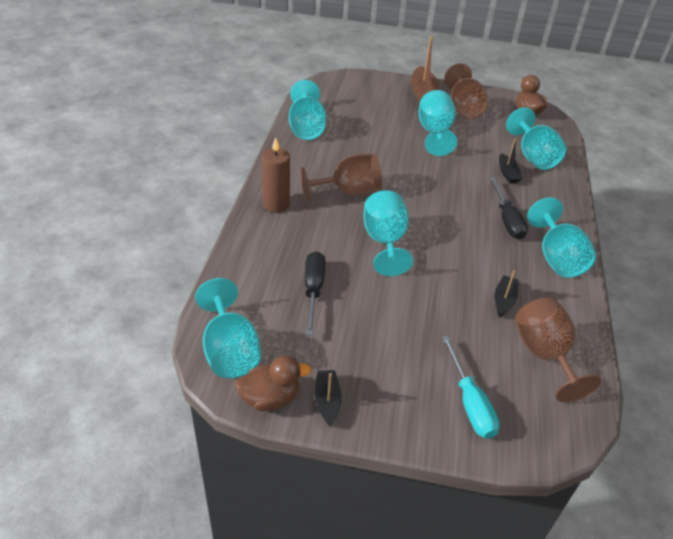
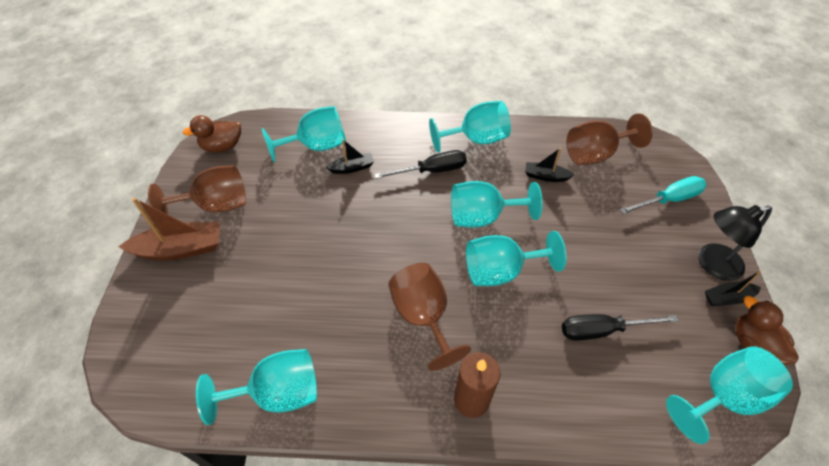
camera: 95 degrees left, 10 degrees up
(371, 406) = (711, 264): none -> black lamp
(434, 133) = (277, 233): turquoise goblet -> turquoise goblet (483, 217)

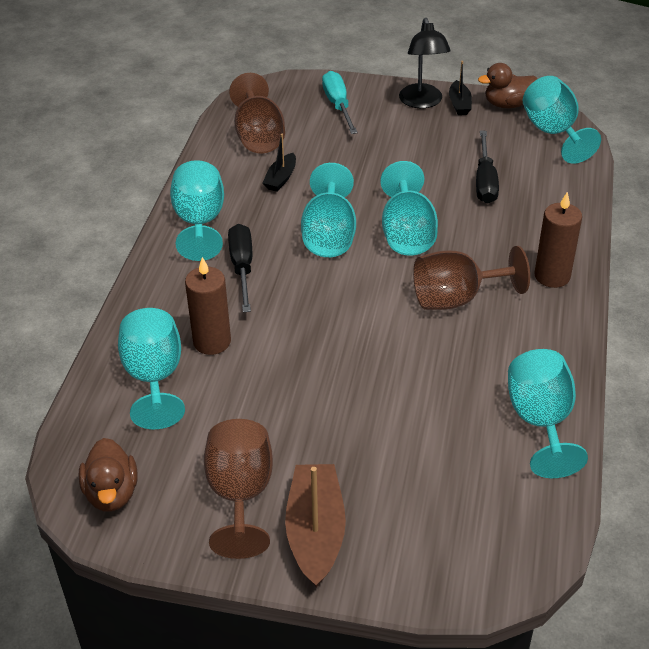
camera: 80 degrees left, 10 degrees down
(352, 168) = (212, 342): black boat -> brown candle

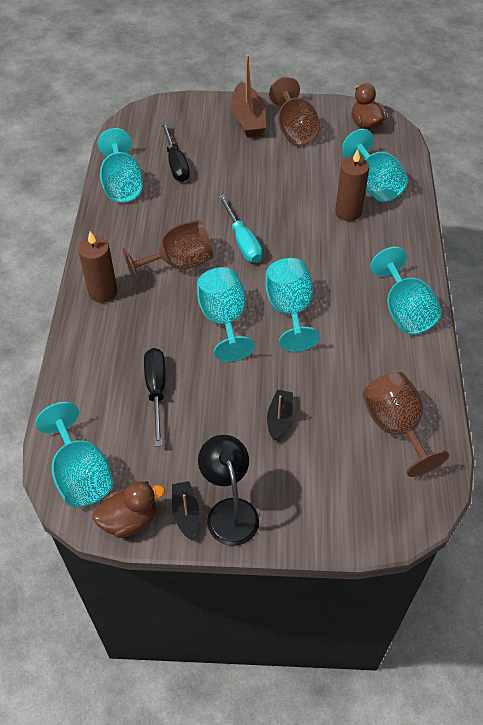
camera: 170 degrees right, 10 degrees up
(242, 267) = (350, 272): black screwdriver -> black screwdriver (176, 163)
(281, 178) = (352, 371): black boat -> black boat (279, 418)
(338, 105) = (325, 492): turquoise screwdriver -> turquoise screwdriver (242, 241)

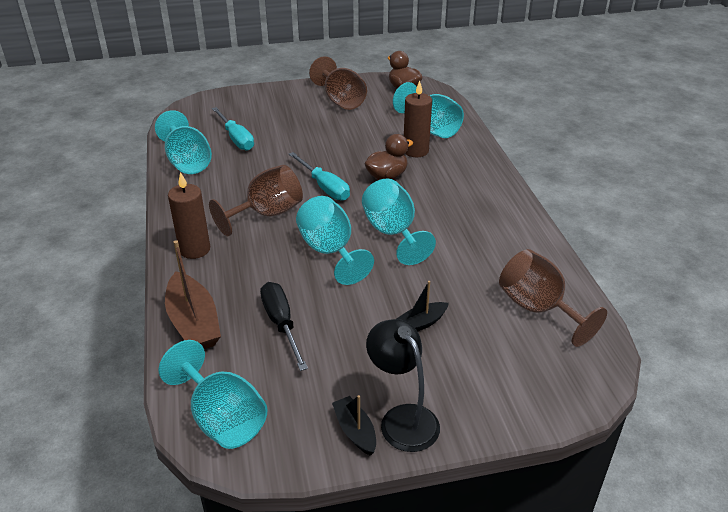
camera: 15 degrees left, 15 degrees down
(129, 519) = (293, 451): brown duck -> brown duck (387, 176)
(176, 163) = (236, 138): black screwdriver -> turquoise screwdriver
(248, 119) = (294, 98): brown boat -> brown boat (194, 323)
(279, 418) = (420, 324): black boat -> black boat turned 120 degrees counterclockwise
(404, 311) = (502, 216): turquoise goblet -> none

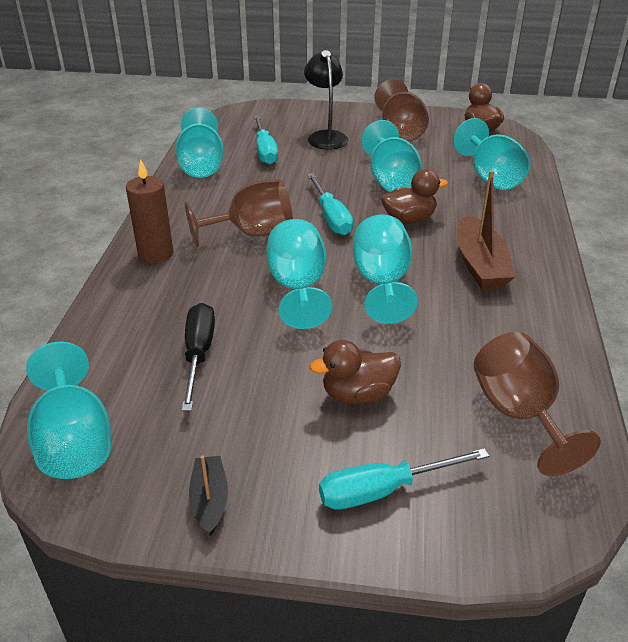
camera: 20 degrees right, 0 degrees up
(194, 323) = (108, 330): brown boat -> brown boat (480, 265)
(355, 145) = (390, 180): none -> turquoise goblet
(402, 418) = (273, 502): black lamp -> black lamp (326, 136)
(416, 151) = (458, 198): brown candle -> none
(420, 324) = (358, 394): black boat -> brown duck
(474, 387) = (383, 490): none -> turquoise screwdriver

